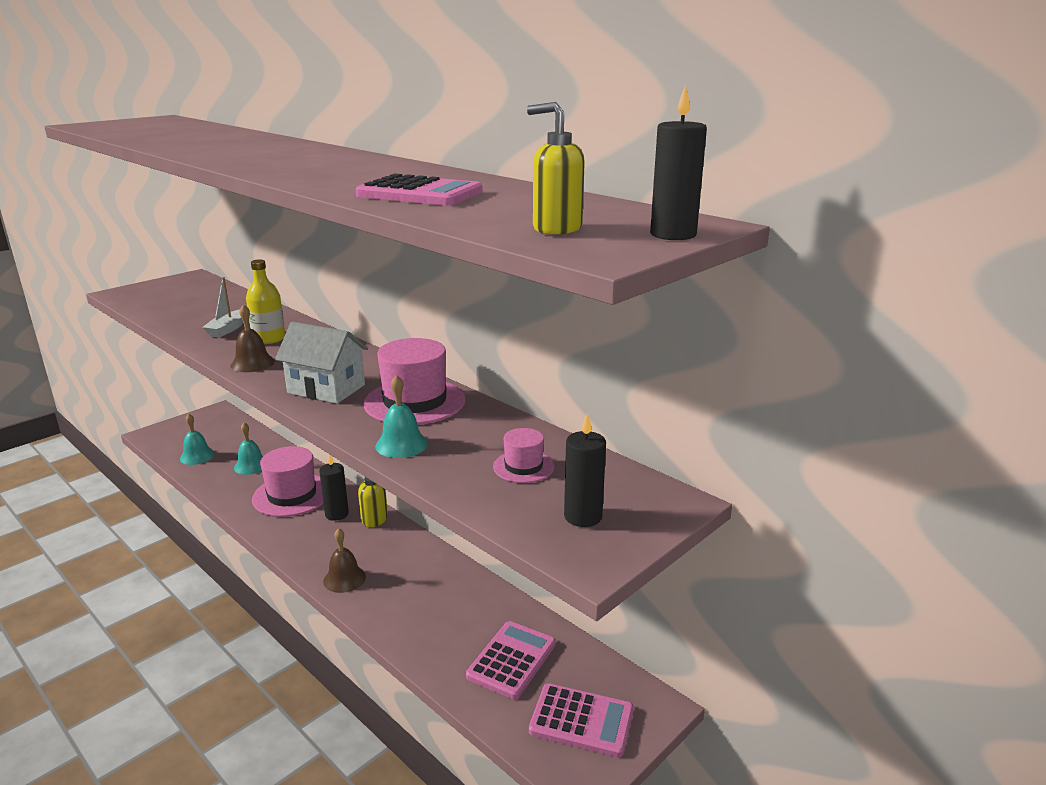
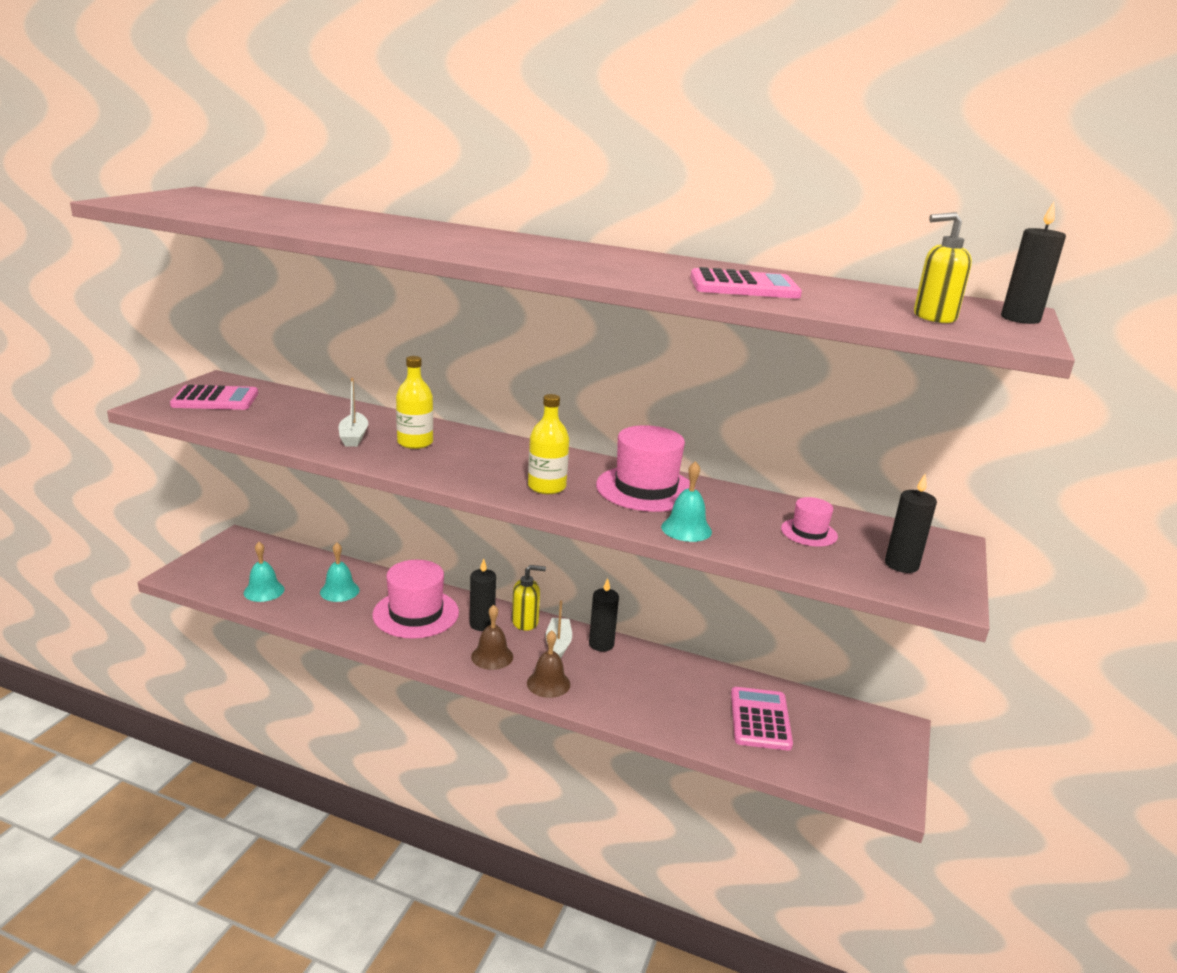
camera: 25 degrees left, 0 degrees up
(252, 363) = (434, 470): brown bell -> brown bell (492, 656)
(326, 389) = (547, 487): white house -> yellow bottle
(385, 545) = (558, 644): none -> white boat
(423, 553) = (601, 644): none -> black candle
(581, 720) = (854, 753): pink calculator -> pink calculator (215, 399)

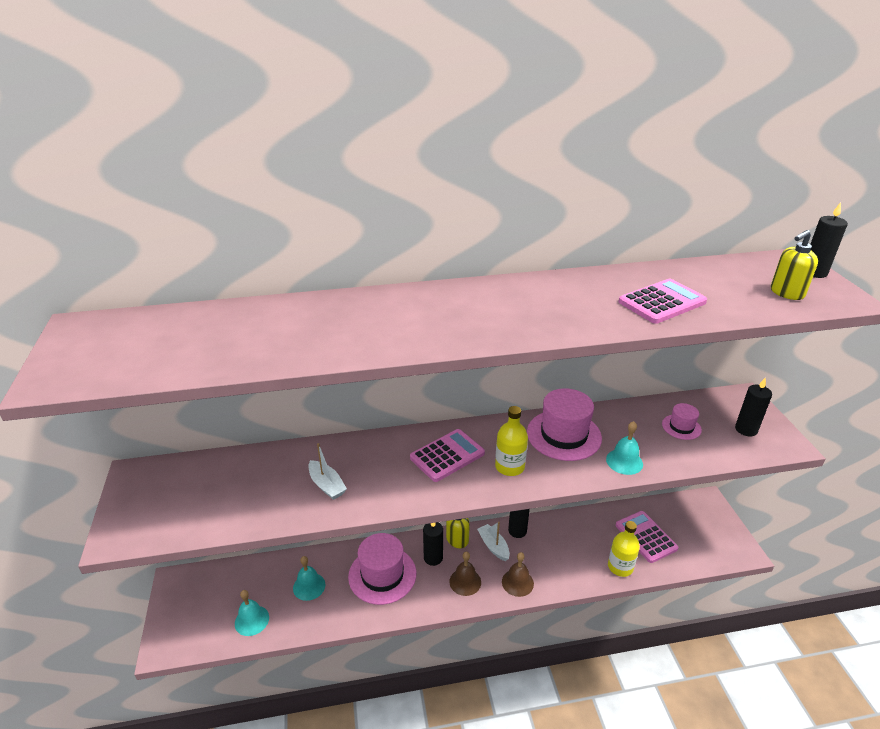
camera: 30 degrees left, 10 degrees up
(215, 399) = (162, 500): pink calculator -> pink calculator (447, 455)
(415, 442) = (376, 467): yellow bottle -> yellow bottle (620, 567)

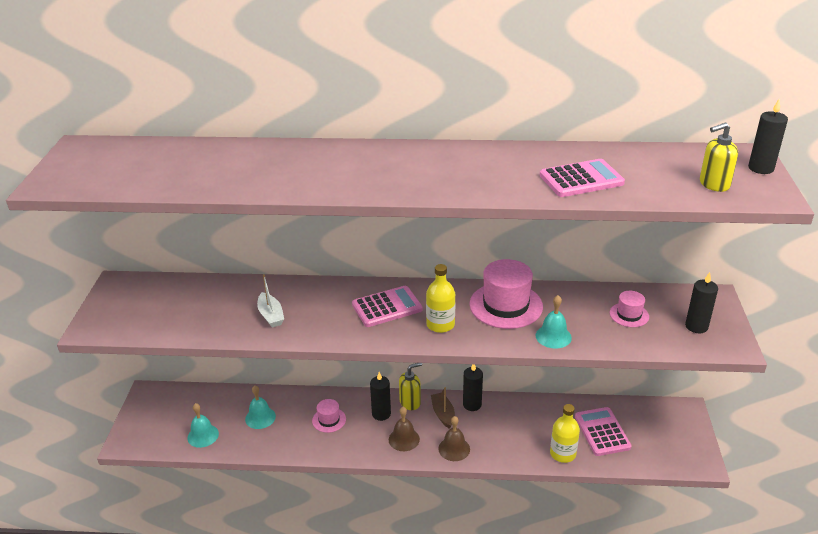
camera: 15 degrees right, 0 degrees up
(382, 575) = (329, 420): pink hat -> pink hat, size x0.52
(493, 546) = (443, 414): white boat -> brown boat

